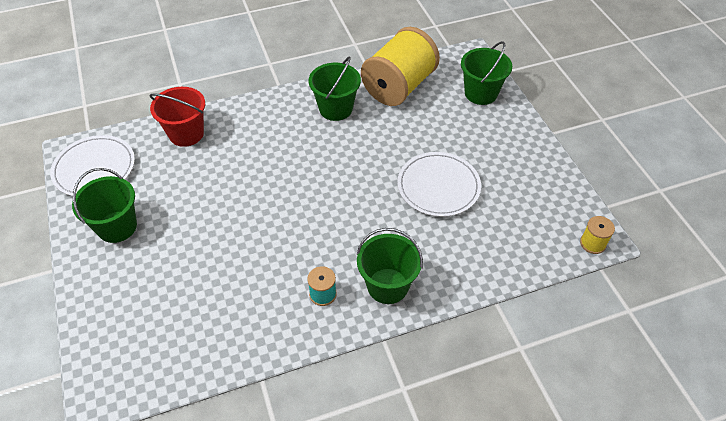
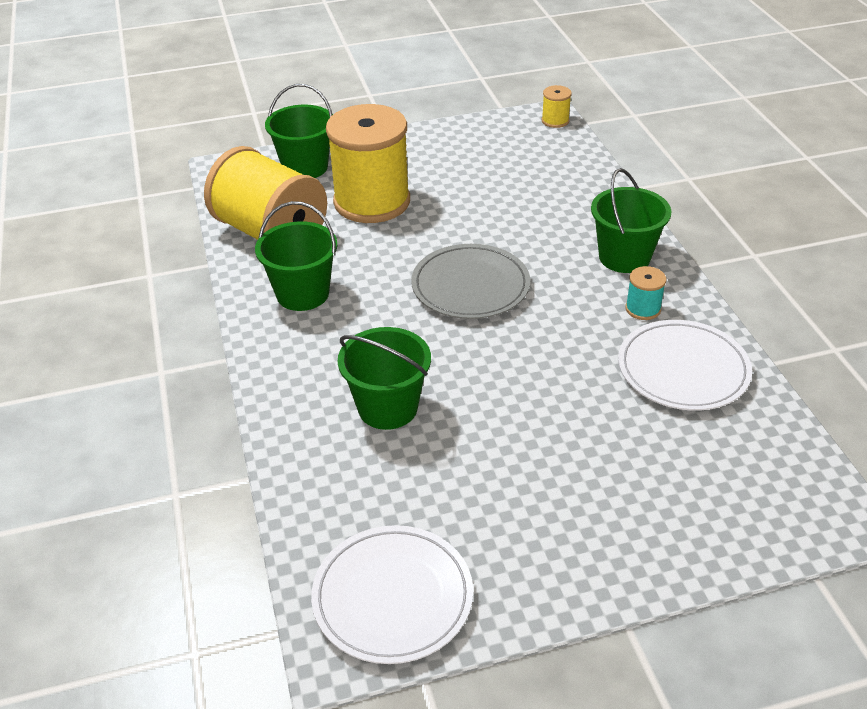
camera: 85 degrees left, 10 degrees down
(117, 227) = (535, 541): green bucket -> green bucket (387, 408)
(186, 134) = (323, 467): red bucket -> none
(347, 191) = (470, 286): none -> grey plate
(438, 186) = (468, 211): white plate -> white plate (683, 369)
(442, 132) = (372, 202): none -> yellow spool

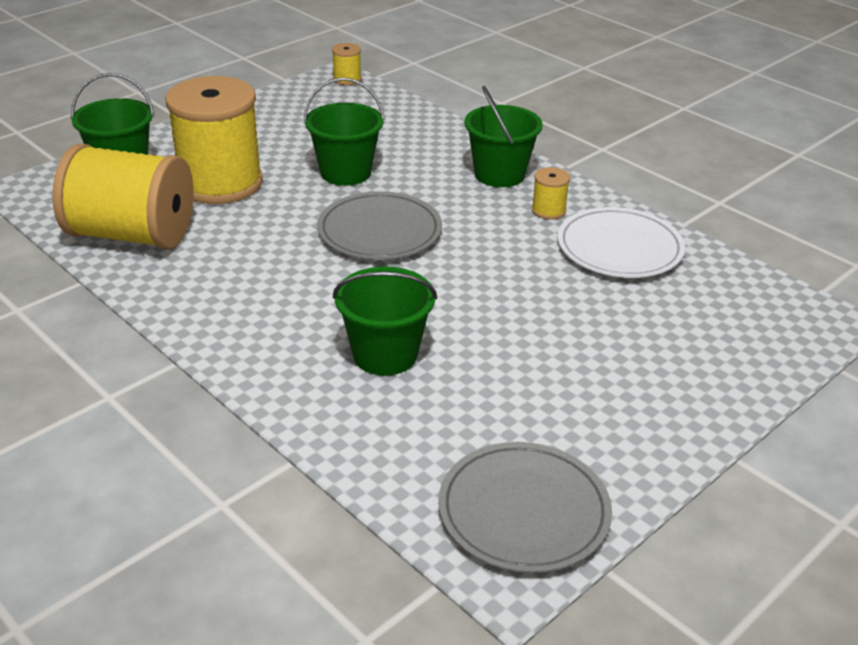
camera: 30 degrees left, 5 degrees down
(302, 294) = (214, 281): green bucket -> green bucket (345, 172)
(392, 597) = (523, 511): white plate -> grey plate
(643, 309) = (548, 210): turquoise spool -> yellow spool

